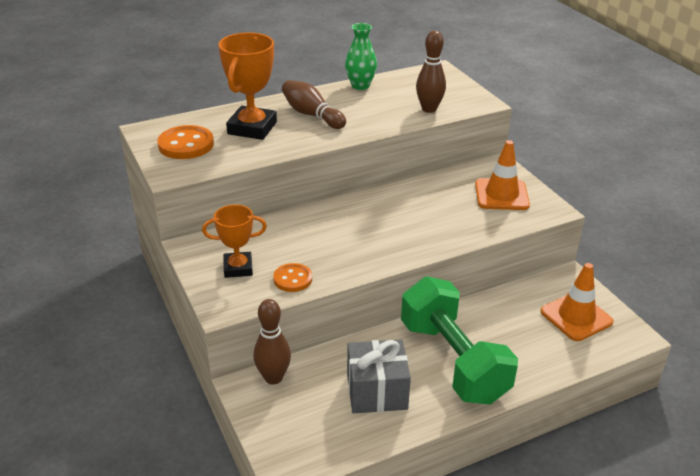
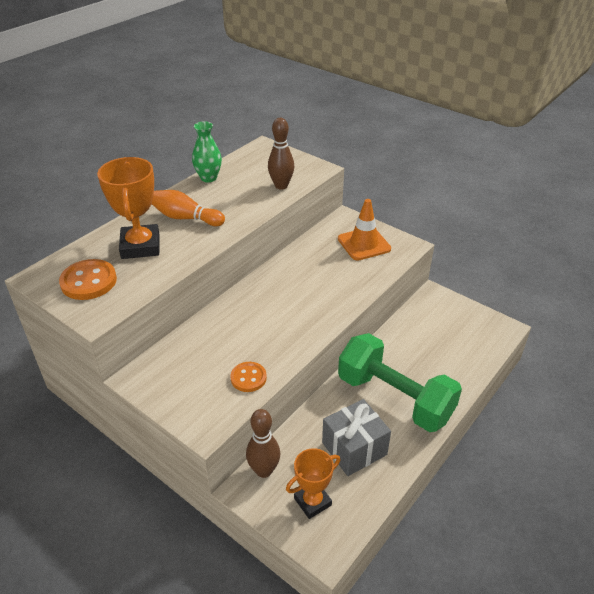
camera: 25 degrees left, 5 degrees up
(238, 268) = (193, 384): orange trophy -> orange trophy (312, 502)
(312, 115) = (186, 218): brown bowling pin -> orange bowling pin
(576, 317) = (457, 327): orange traffic cone -> none

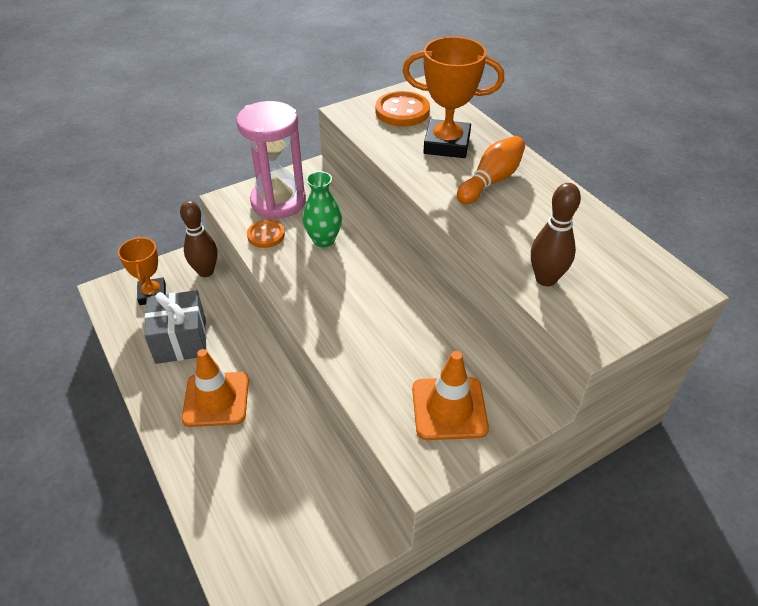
camera: 110 degrees right, 5 degrees up
(196, 387) = (278, 202): none -> pink hourglass
(208, 178) = (586, 213): green vase -> green vase (324, 240)
(394, 398) = (216, 399): green dumbbell -> orange traffic cone

